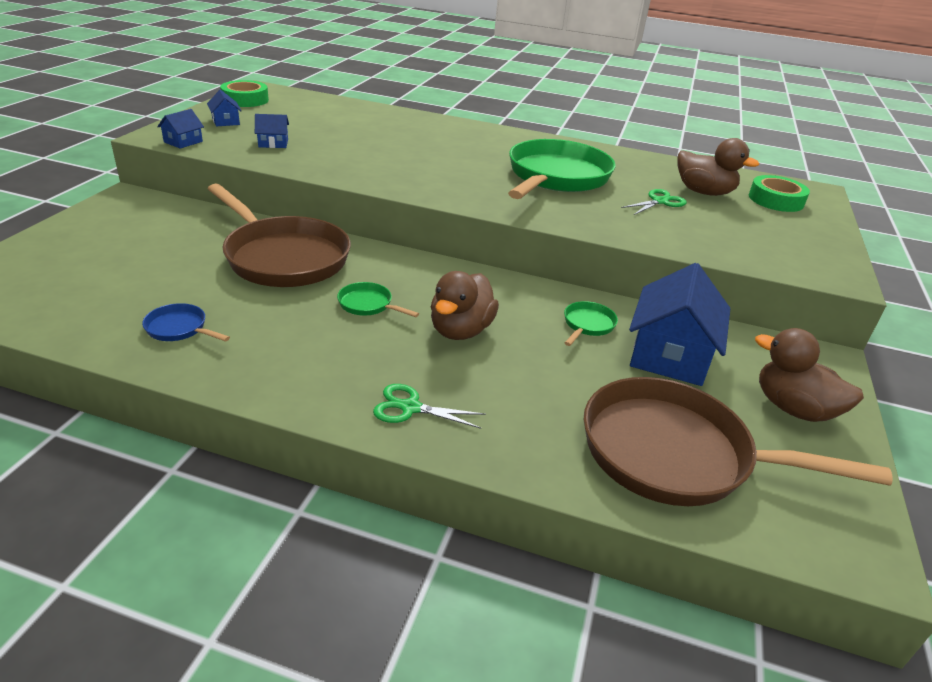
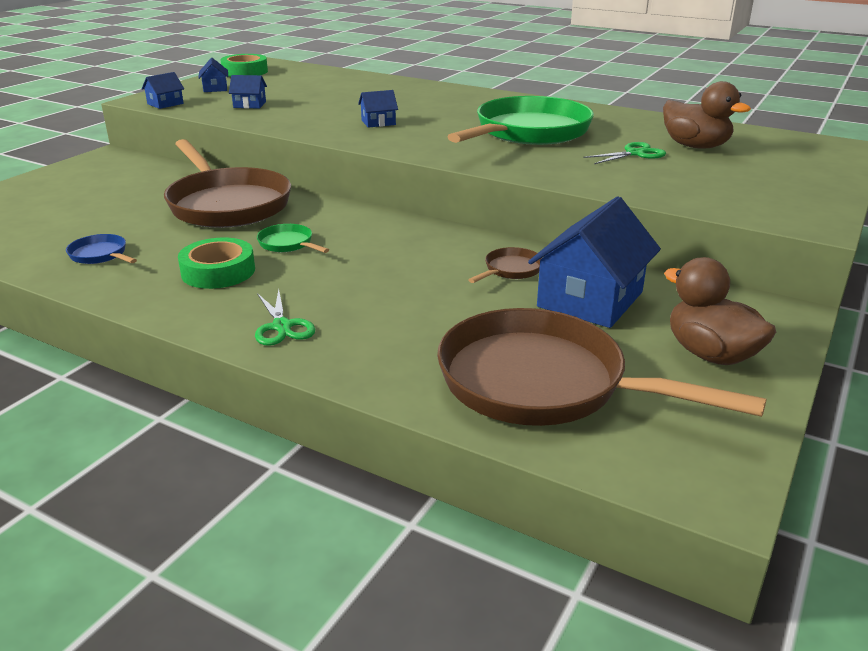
camera: 15 degrees right, 5 degrees down
(410, 408) = (282, 326): green scissors -> green scissors turned 135 degrees counterclockwise
(413, 166) = (378, 122): none -> blue house
(461, 330) = (370, 268): brown duck -> none
(587, 325) = (511, 270): green pan -> brown pan
(776, 200) = (782, 154): green tape -> green tape (218, 271)

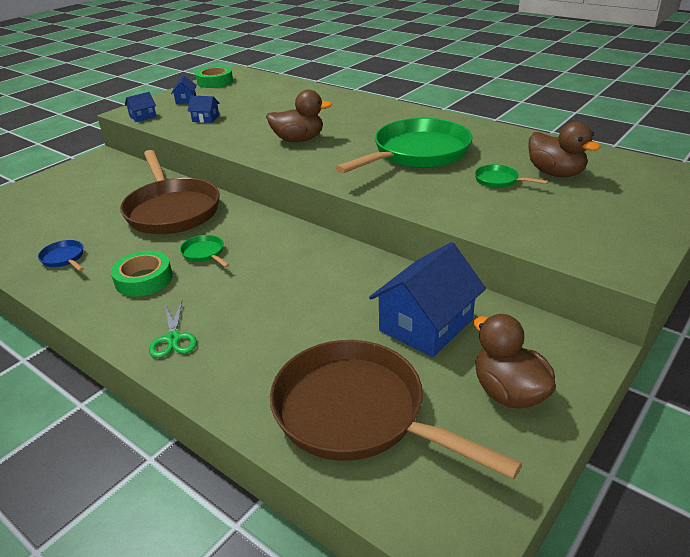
camera: 10 degrees right, 5 degrees up
(378, 122) = (298, 140): blue house -> brown duck
(511, 270) = (371, 289): brown pan -> none
(635, 154) = (499, 180): green scissors -> green pan

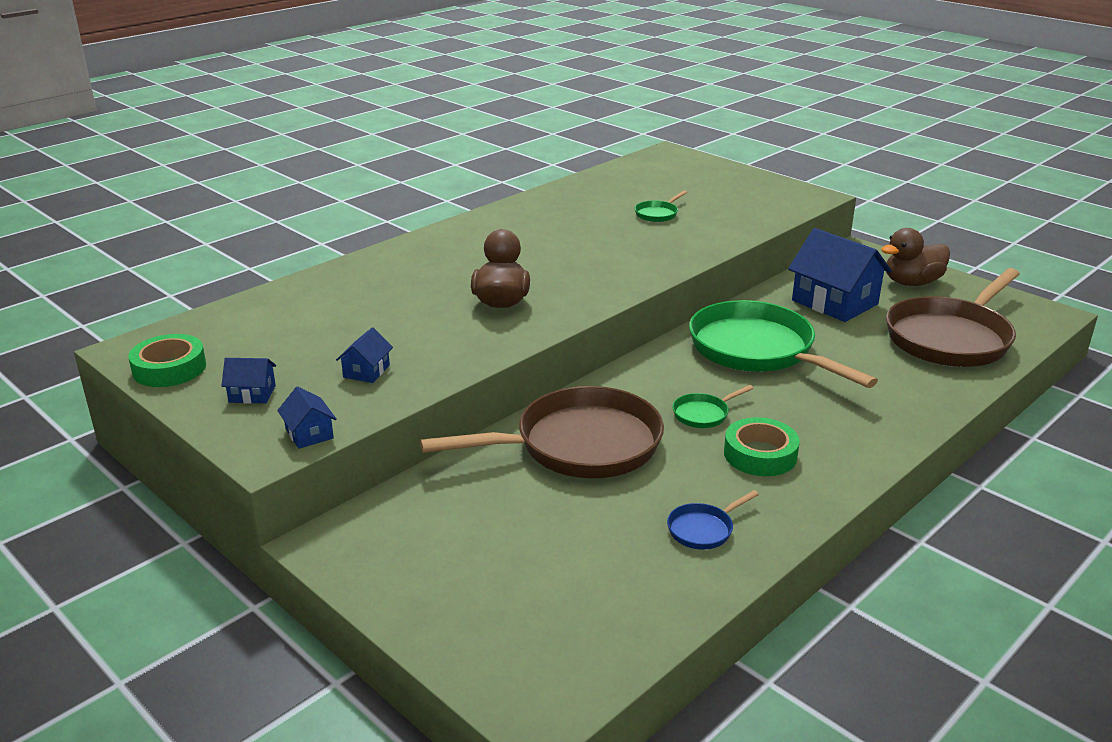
camera: 85 degrees left, 5 degrees down
(173, 339) = (873, 426): green scissors -> none
(417, 153) = (578, 241): green pan -> green pan (757, 350)
(555, 173) = (649, 192): brown duck -> none

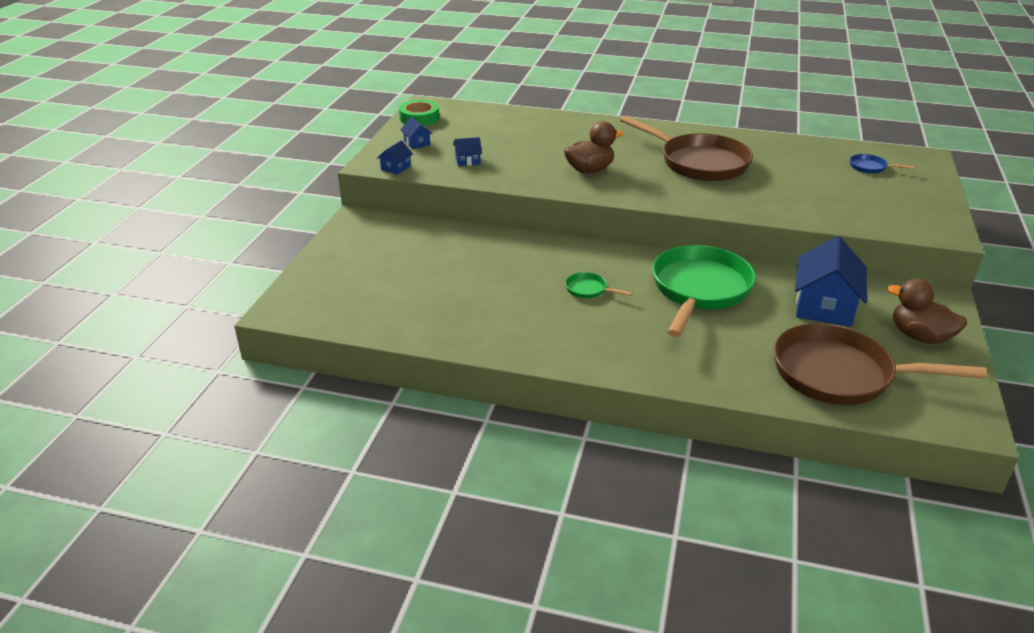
camera: 60 degrees right, 5 degrees up
(579, 445) = (507, 258): brown pan -> brown pan (699, 163)
(658, 214) = (798, 182): green pan -> none
(703, 529) = (461, 321): blue pan -> blue pan (870, 167)
(760, 454) = (562, 322): green tape -> none

